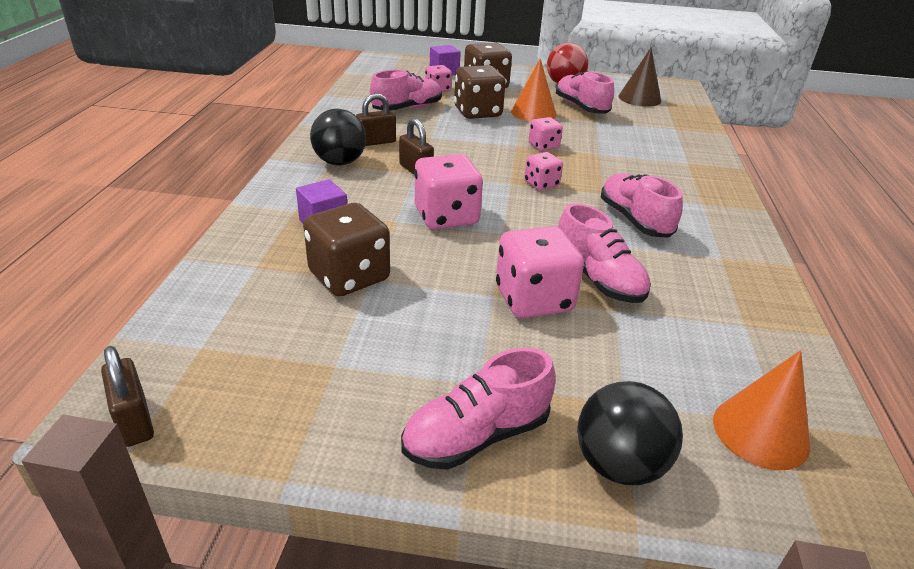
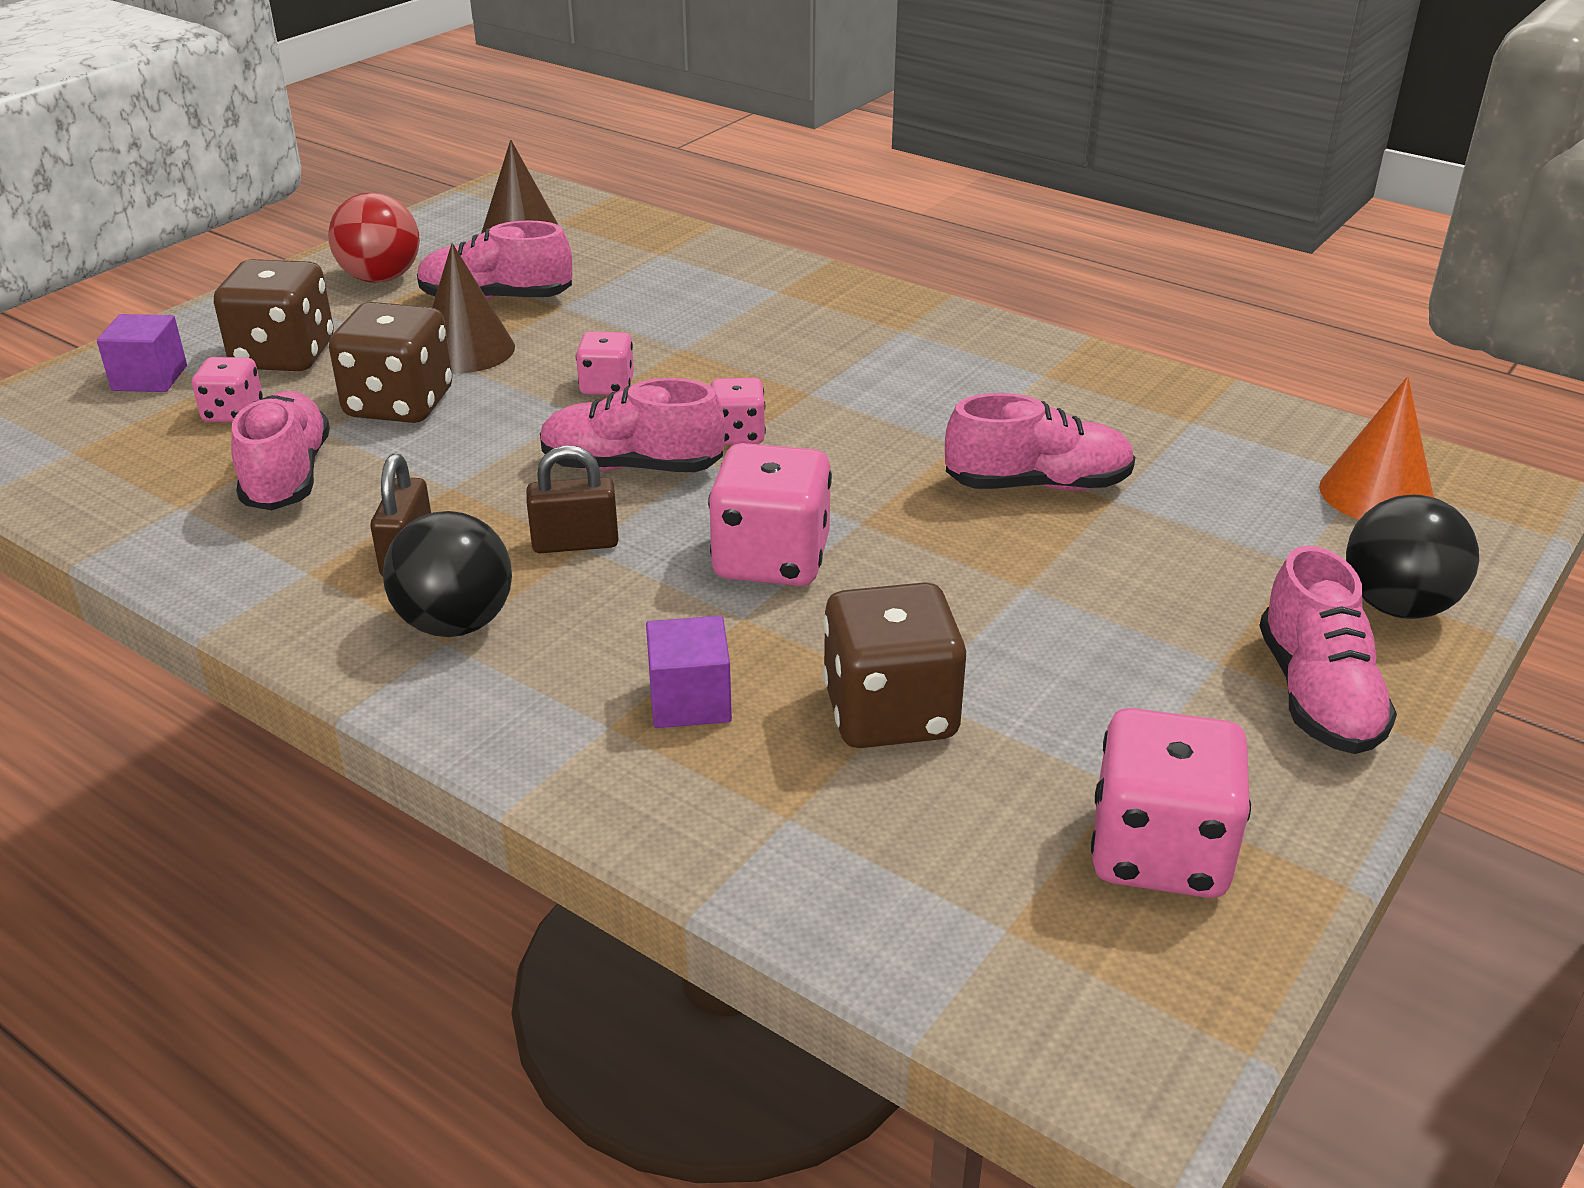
camera: 60 degrees left, 0 degrees up
(134, 421) = (1169, 1035): brown padlock -> none
(533, 113) = (466, 350): orange cone -> brown cone
(533, 299) = (1056, 554): pink dice -> pink dice (1159, 852)
(634, 220) = (908, 398): pink shoe -> pink shoe (632, 467)

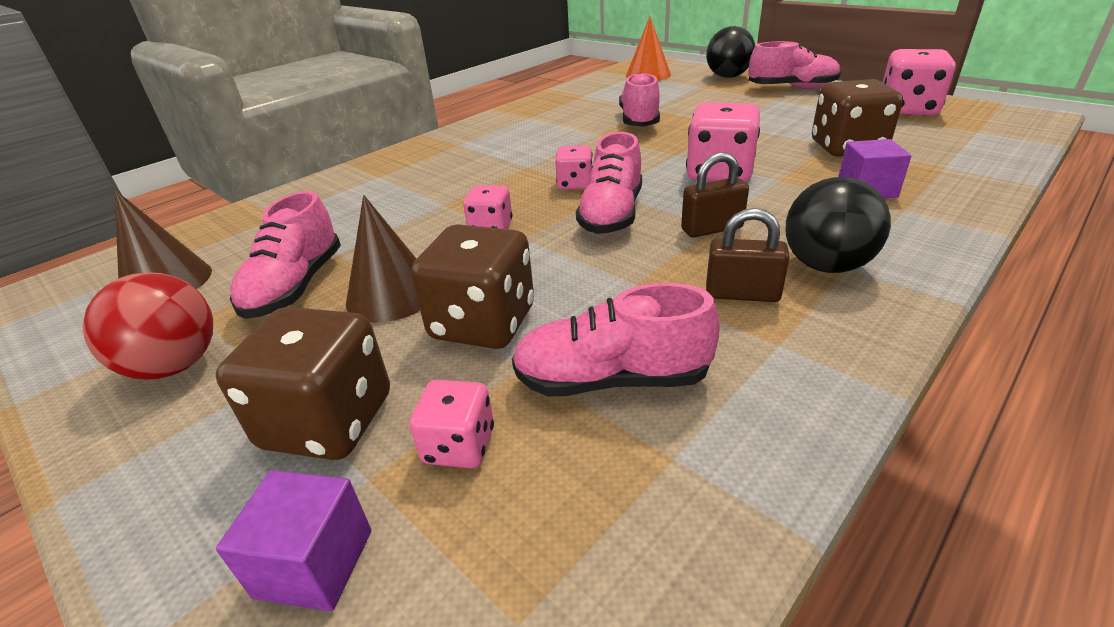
camera: 80 degrees left, 0 degrees up
(575, 543) = (712, 229): brown padlock -> brown padlock turned 75 degrees clockwise

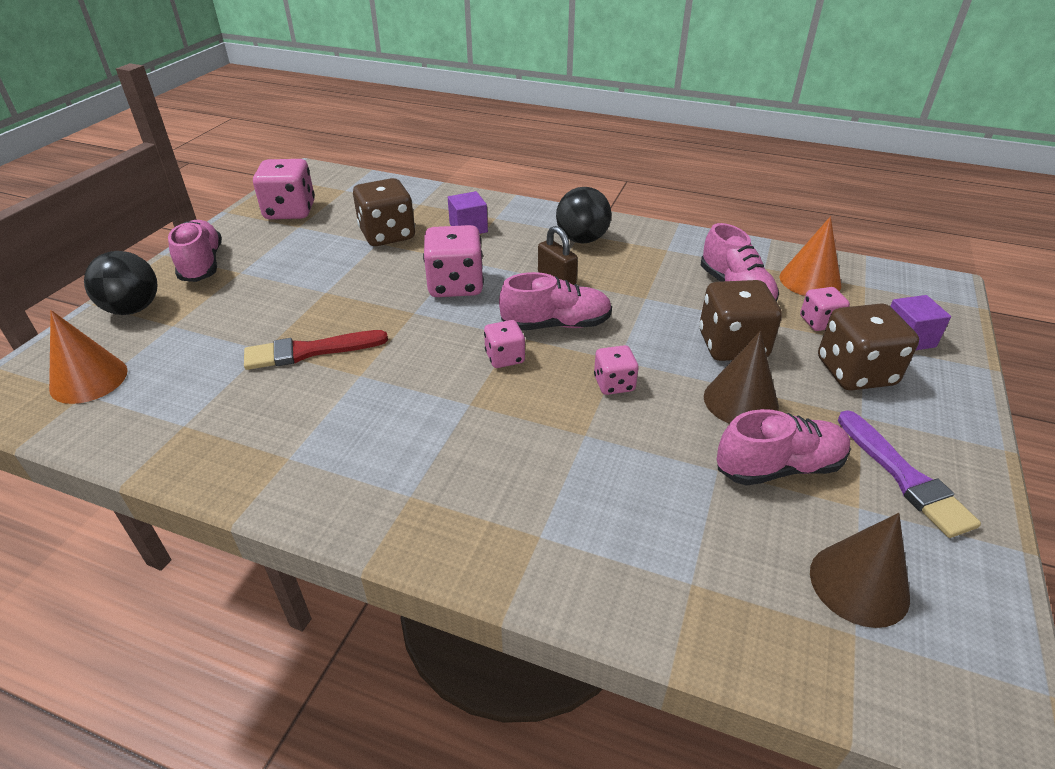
camera: 115 degrees left, 5 degrees up
(175, 365) = (904, 477): red ball -> purple brush
(591, 511) = (810, 281): none -> orange cone
(639, 120) = (310, 351): pink shoe -> red brush
(742, 294) = (630, 262): brown padlock -> none

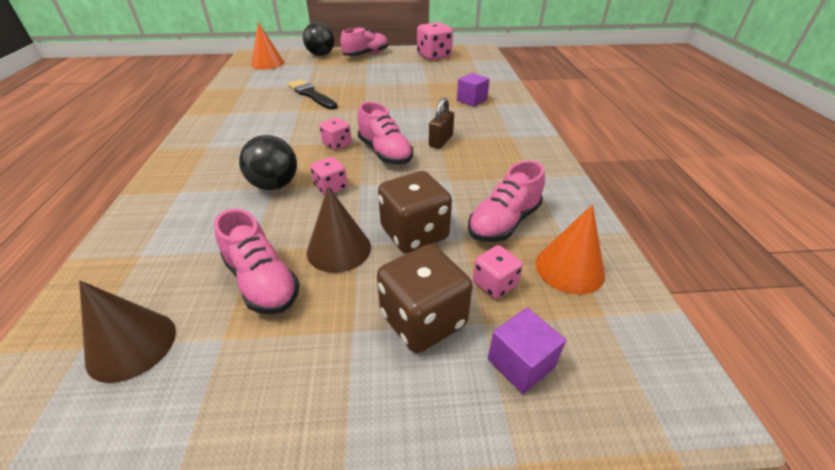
camera: 65 degrees right, 0 degrees up
(310, 351) = (311, 95): red brush -> black brush
(387, 235) = (437, 82): brown dice -> none
(455, 285) = (402, 112): pink dice -> none
(582, 239) = (504, 139): black ball -> black ball (275, 185)
(904, 477) = (269, 371): purple brush -> none

